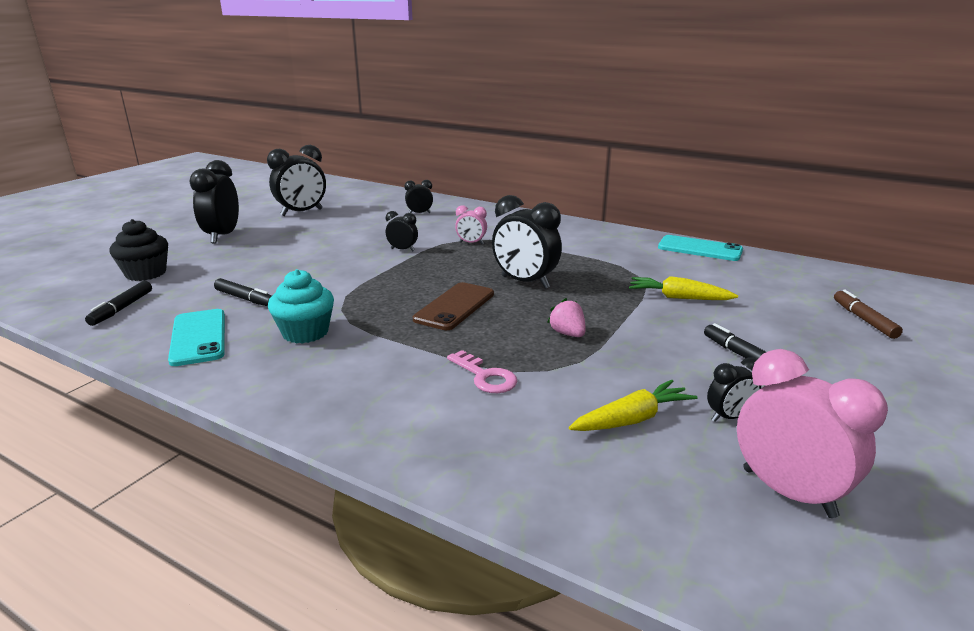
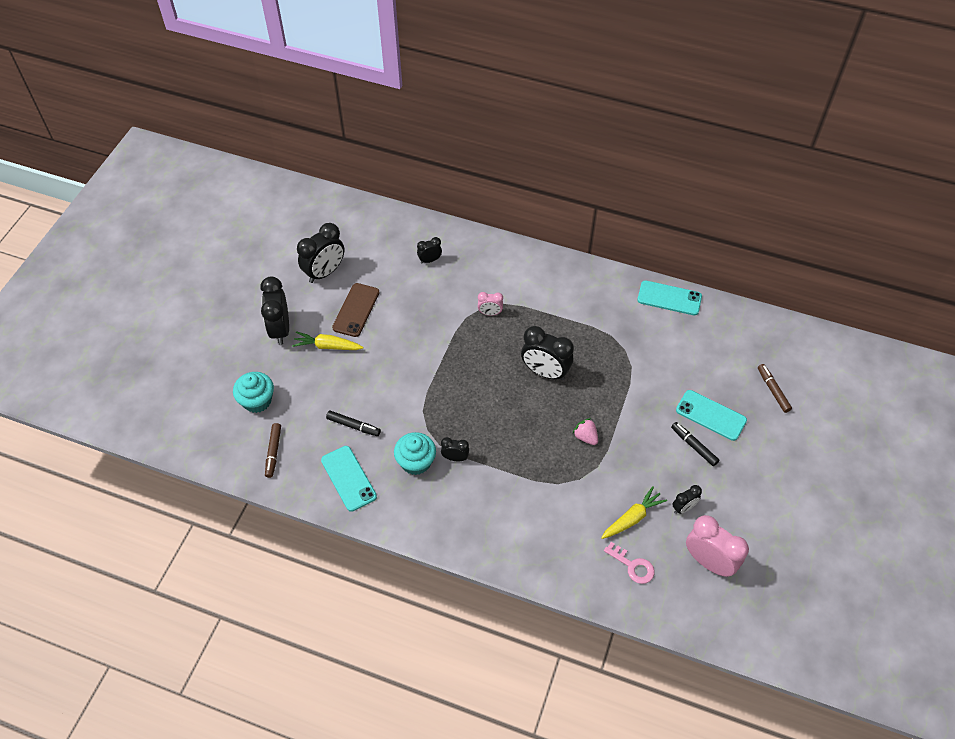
camera: 10 degrees left, 30 degrees up
(122, 309) = (273, 452): black marker -> brown marker
(146, 273) = (257, 400): black cupcake -> turquoise cupcake
(402, 250) = (439, 333): black clock -> black clock (455, 458)
(454, 306) = (504, 414): brown phone -> brown phone (356, 310)
(485, 376) = (544, 492): pink key -> pink key (632, 566)
(678, 298) = (654, 379): yellow carrot -> yellow carrot (327, 346)
(767, 332) = (711, 415): none -> turquoise phone

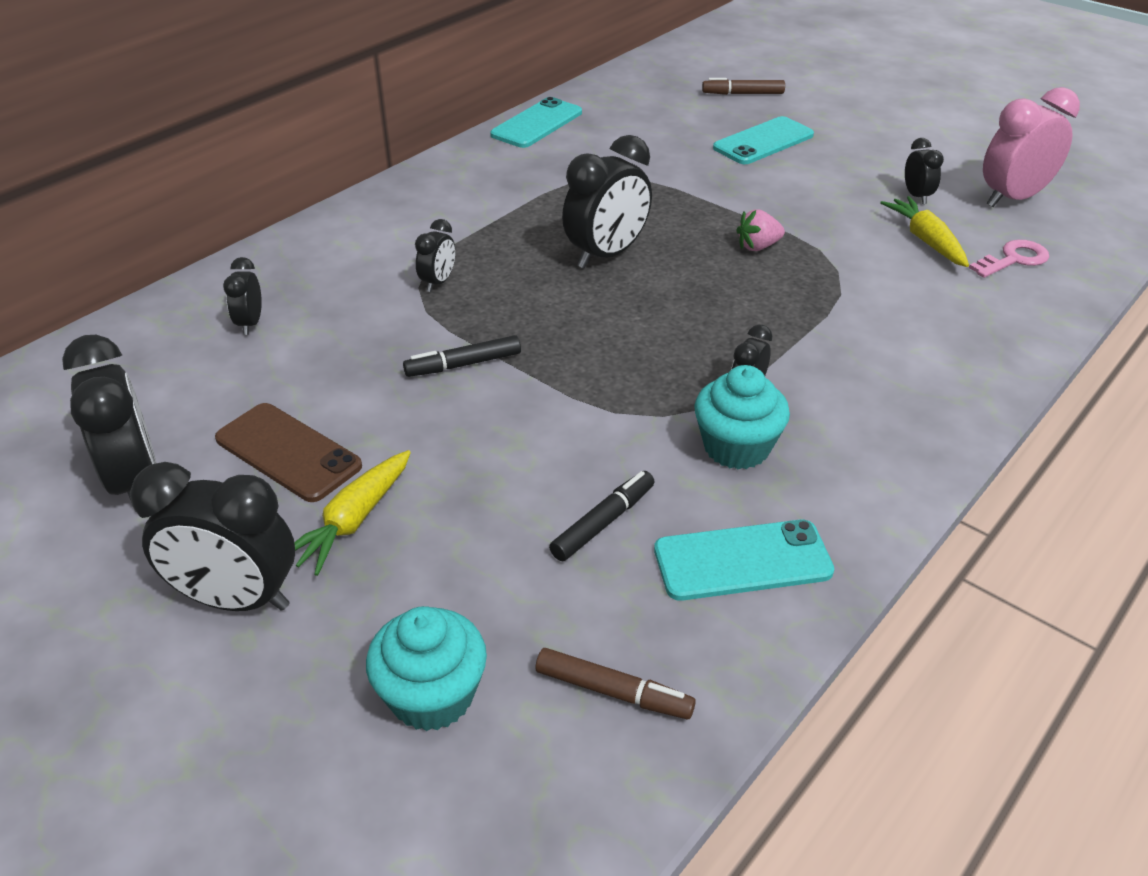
camera: 70 degrees left, 15 degrees down
(490, 313) = (438, 282): pink clock -> black clock
(694, 446) = (811, 165): black marker -> black marker (463, 364)

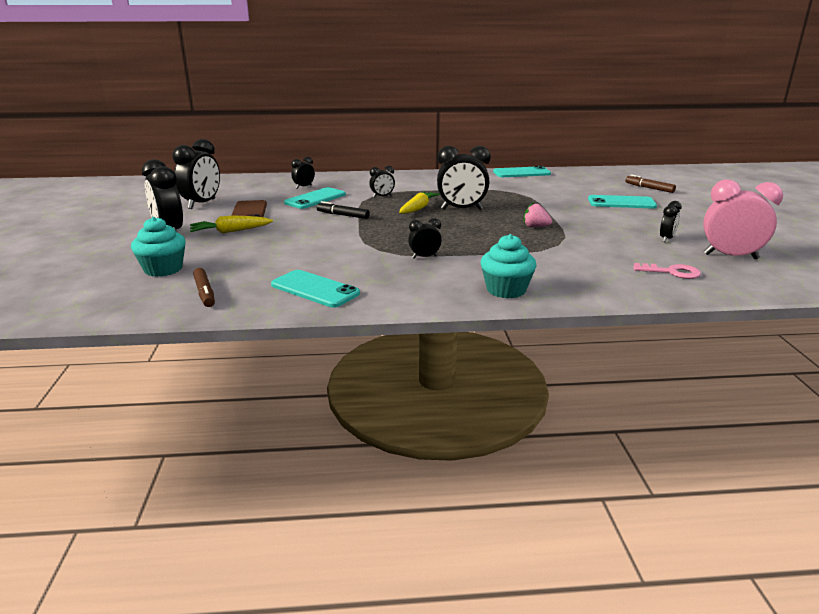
camera: 45 degrees right, 15 degrees down
(336, 346) = (315, 199): none -> turquoise phone
(603, 523) = (294, 262): black marker -> none
(736, 447) = (385, 266): turquoise cupcake -> turquoise cupcake (506, 290)
(925, 240) = (633, 251): yellow carrot -> yellow carrot (418, 208)

